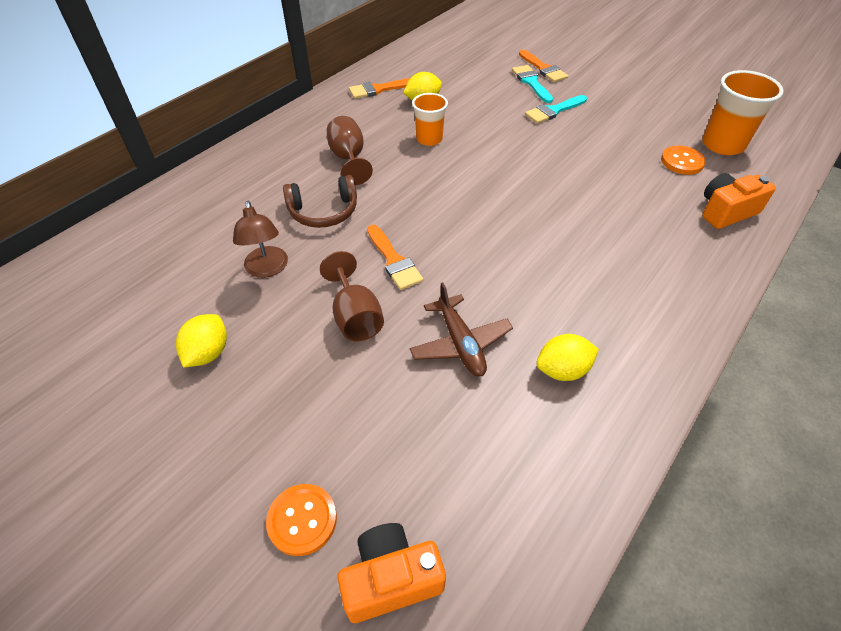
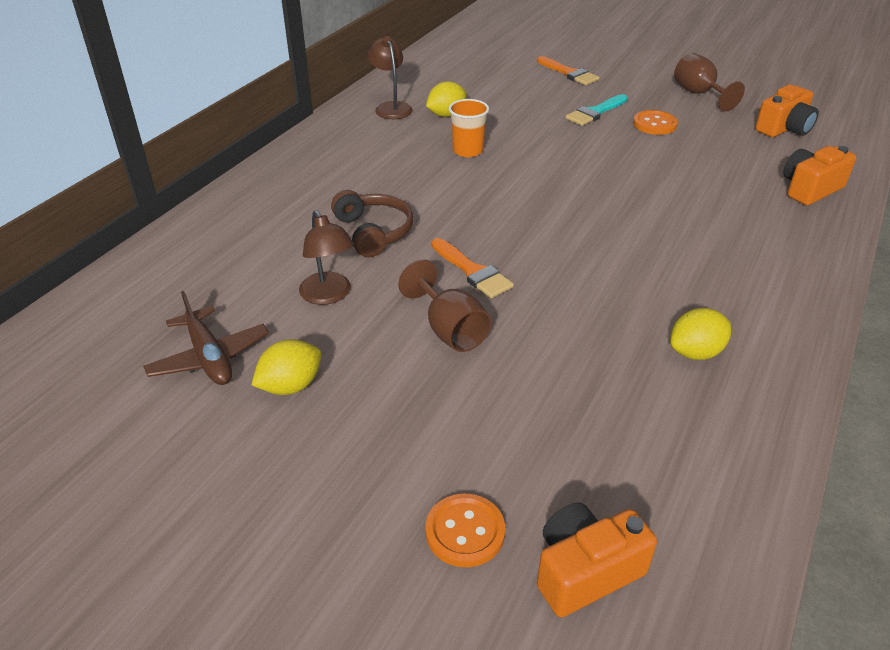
camera: 10 degrees left, 10 degrees down
(208, 353) = (291, 386): yellow lemon -> yellow lemon turned 45 degrees clockwise
(323, 211) = (373, 232): brown headphones -> brown headphones turned 90 degrees counterclockwise
(349, 159) = (382, 178): brown goblet -> brown goblet (698, 94)
(378, 89) = (391, 107): orange brush -> brown lamp
(460, 343) = (576, 341): brown plane -> brown plane (209, 357)
(531, 82) = (561, 87): turquoise brush -> none
(682, 161) = (748, 148): orange button -> orange button (654, 124)
(722, 145) = (784, 129): orange cup -> orange camera

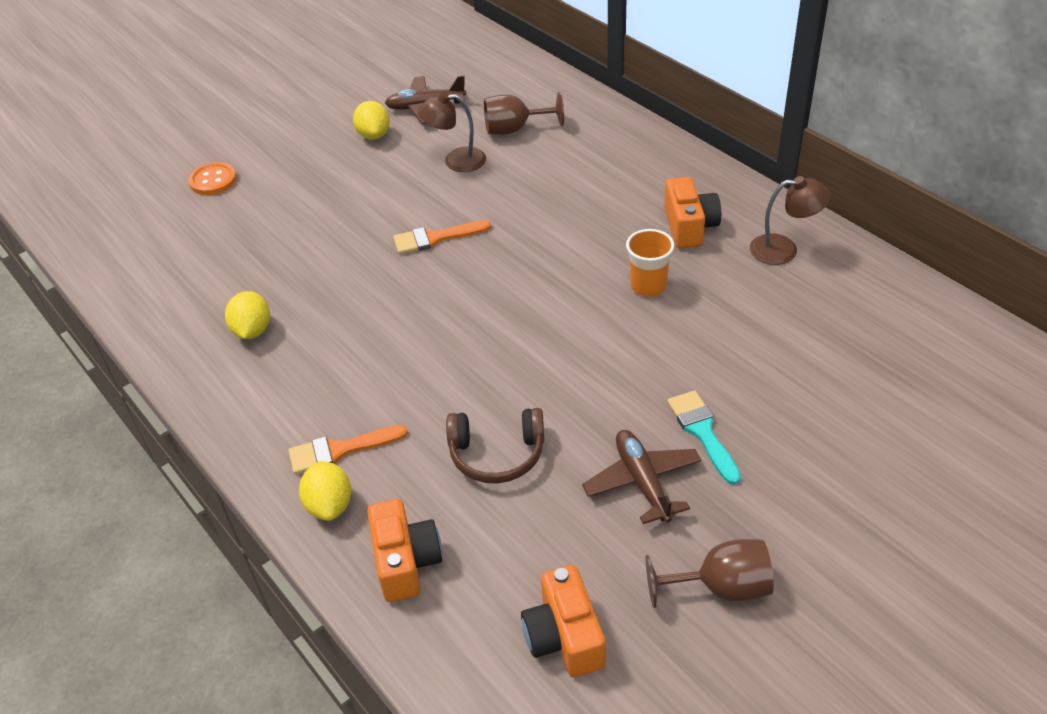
camera: 115 degrees right, 5 degrees up
(373, 232) = (527, 195): brown headphones -> brown headphones (497, 454)
(446, 115) = (746, 290): yellow lemon -> yellow lemon (330, 505)
(450, 330) = (374, 210): brown goblet -> brown goblet (514, 129)
(569, 73) = (847, 452): orange brush -> orange brush (340, 450)
(585, 571) = (152, 216): orange camera -> orange camera (689, 227)
(654, 124) = (642, 482): orange button -> brown plane

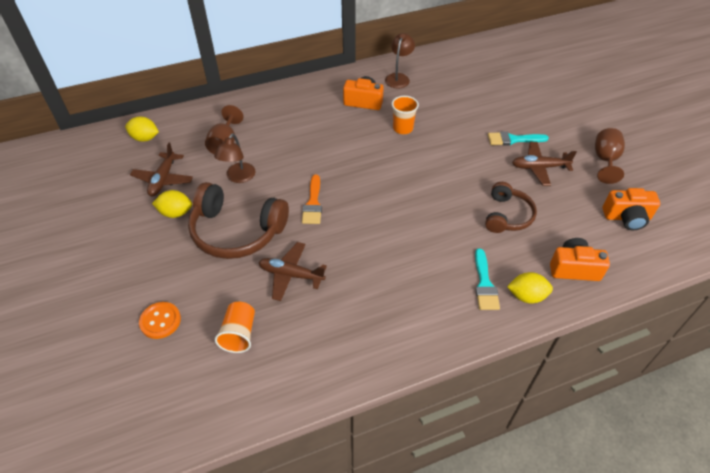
camera: 75 degrees left, 5 degrees up
(206, 241) = (239, 334): none -> orange cup
(252, 330) = (357, 316): yellow lemon -> yellow lemon (145, 138)
(304, 255) = (291, 275): none -> brown plane
(340, 450) = (484, 284): orange brush -> turquoise brush
(361, 190) = (237, 231): none -> brown headphones

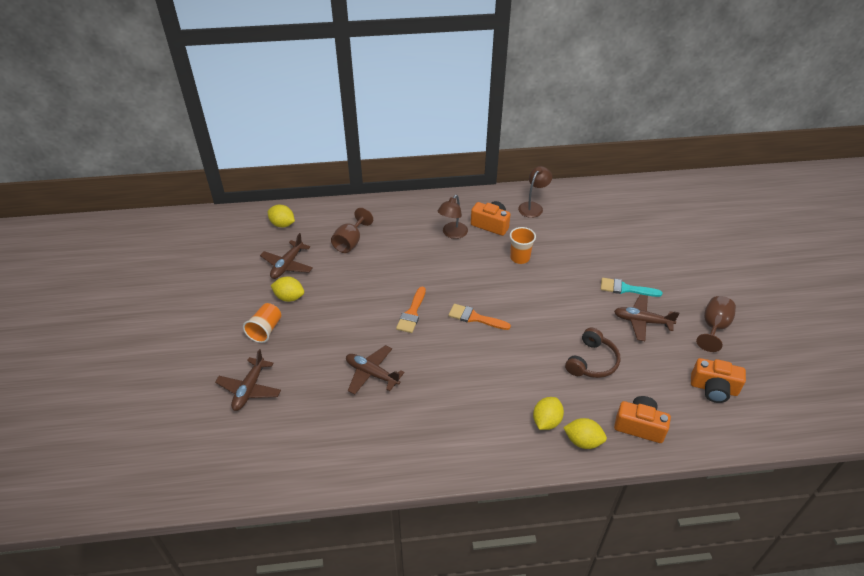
camera: 15 degrees right, 5 degrees down
(160, 321) = (249, 389): orange button -> brown plane
(237, 231) = (336, 324): brown headphones -> none
(238, 177) = (353, 276): brown lamp -> brown lamp (452, 234)
(239, 334) = (311, 415): orange cup -> orange cup (265, 330)
(379, 195) = (475, 318): none -> orange brush
(484, 284) = (546, 421): turquoise brush -> yellow lemon

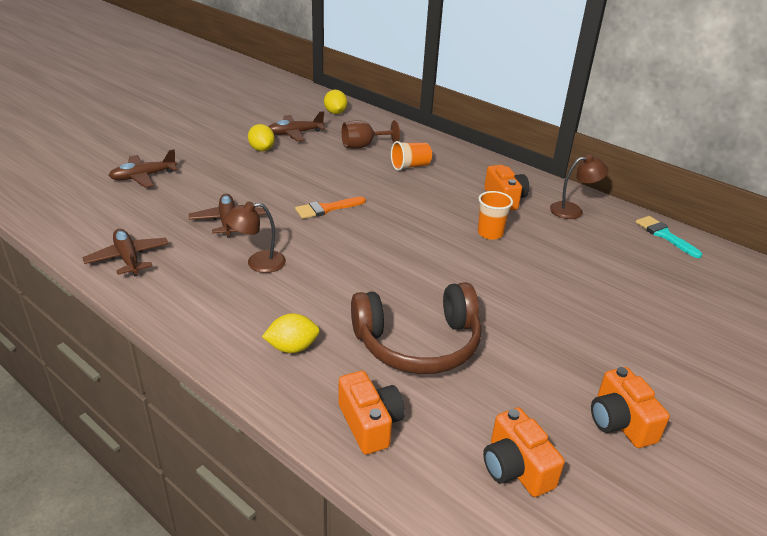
camera: 45 degrees right, 10 degrees down
(265, 330) = (213, 155): orange cup -> orange cup (410, 166)
(452, 234) = (456, 185): brown lamp -> brown lamp (258, 263)
(475, 318) = (370, 243): orange brush -> none
(583, 441) = (294, 387): yellow lemon -> none
(592, 361) = (418, 343): brown headphones -> brown headphones, size x1.65
(625, 289) = (564, 320): turquoise brush -> turquoise brush (664, 235)
(642, 321) = (534, 355): brown plane -> brown plane (128, 258)
(713, 327) = (620, 422): brown goblet -> orange camera

